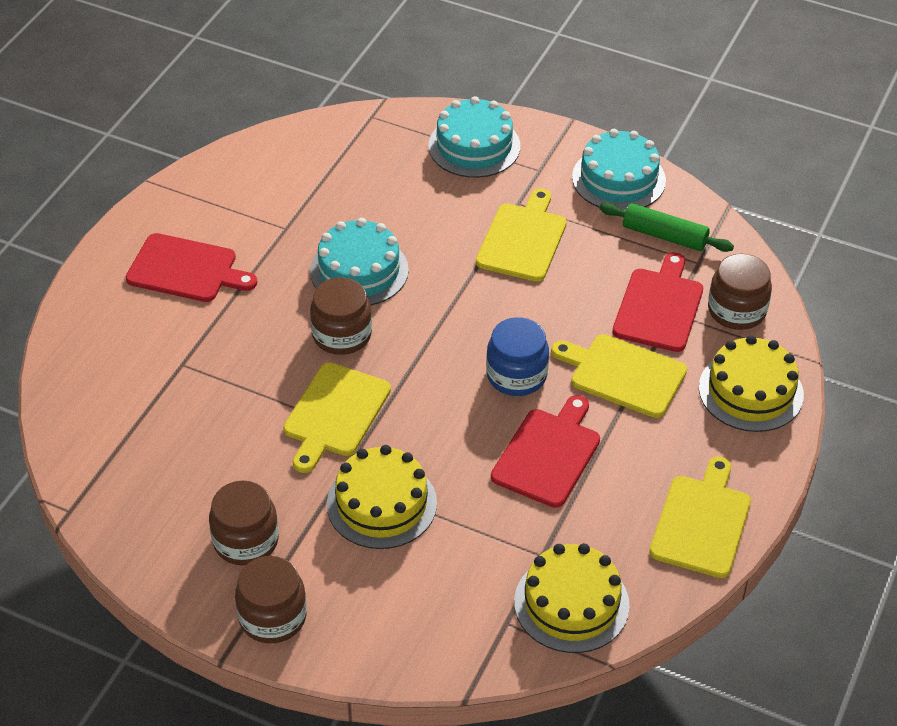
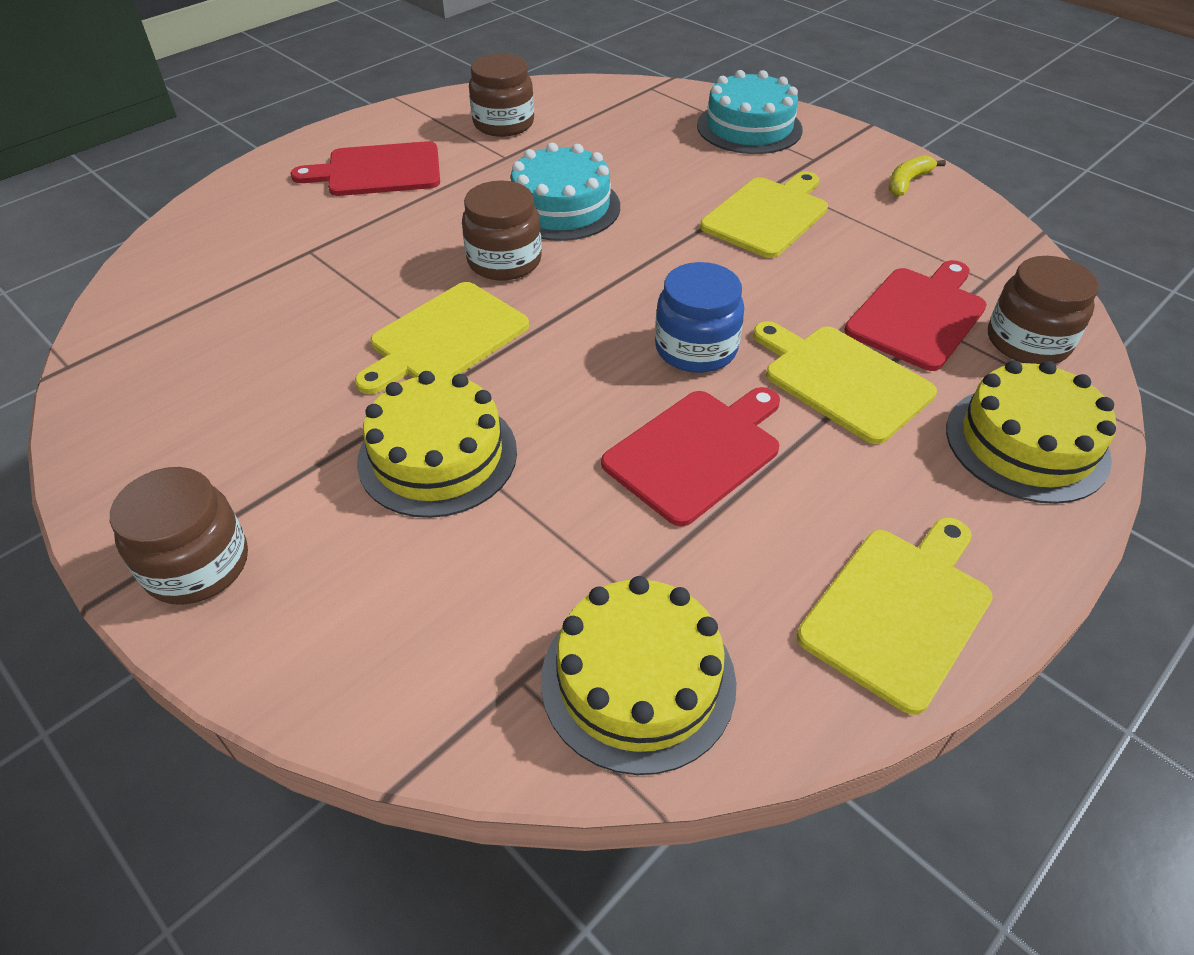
camera: 20 degrees right, 0 degrees up
(186, 269) = (378, 171): red cutting board -> red cutting board turned 135 degrees clockwise
(246, 541) = (237, 455): brown jar -> brown jar (503, 124)
(618, 179) = (907, 182): turquoise cake -> yellow banana
(664, 236) = (948, 245): green rolling pin -> none

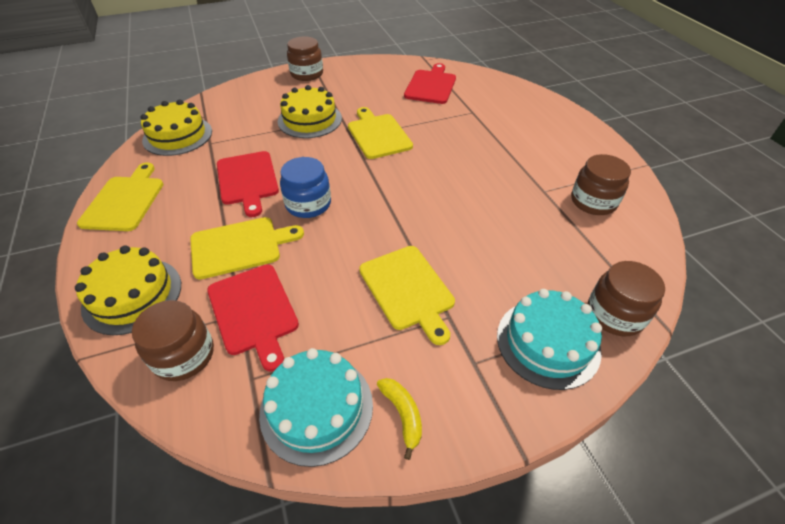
camera: 115 degrees right, 0 degrees up
(378, 171) = (544, 142): red cutting board -> red cutting board (431, 85)
(504, 261) = (427, 164): brown jar -> brown jar (615, 314)
(561, 207) = (470, 197): turquoise cake -> turquoise cake (316, 408)
(899, 610) = (125, 201): yellow cutting board -> yellow cutting board turned 150 degrees counterclockwise

